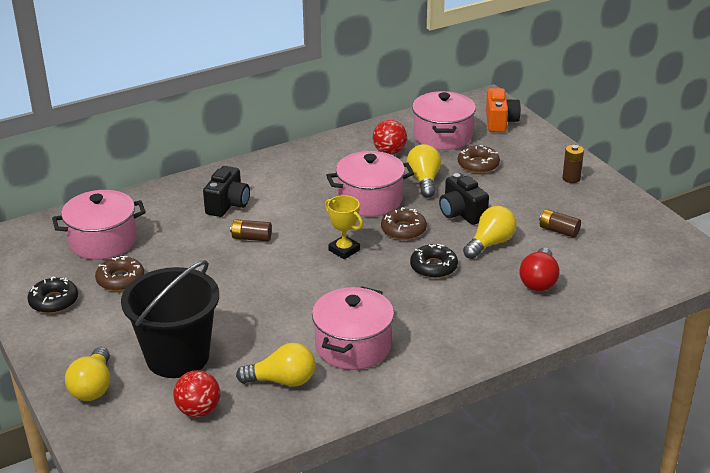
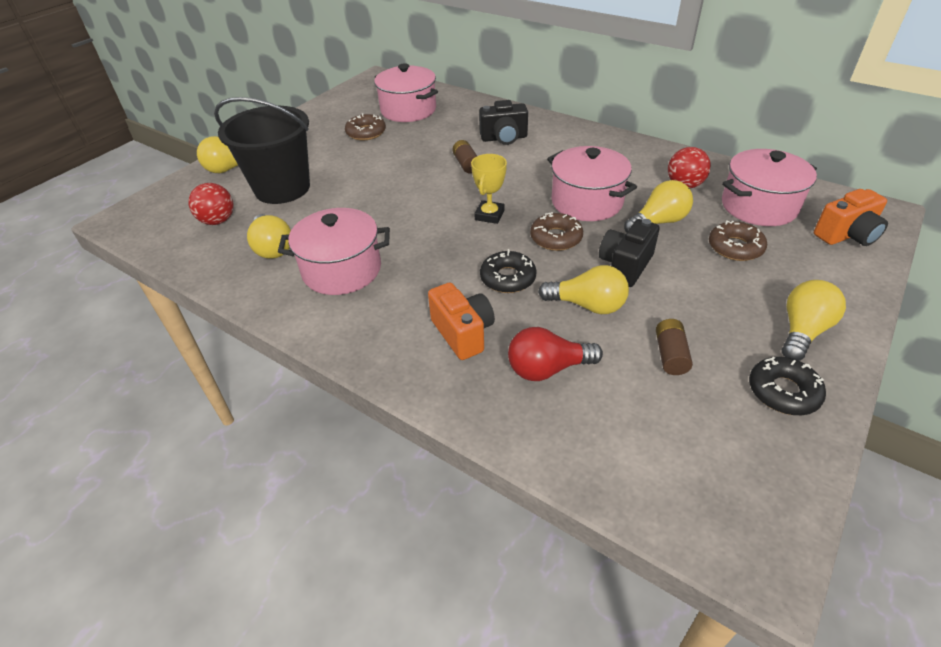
camera: 65 degrees right, 10 degrees up
(54, 301) = (323, 120): black donut -> black donut (783, 392)
(479, 305) = (463, 333): none -> orange camera
(571, 178) = (802, 331): brown battery -> yellow light bulb

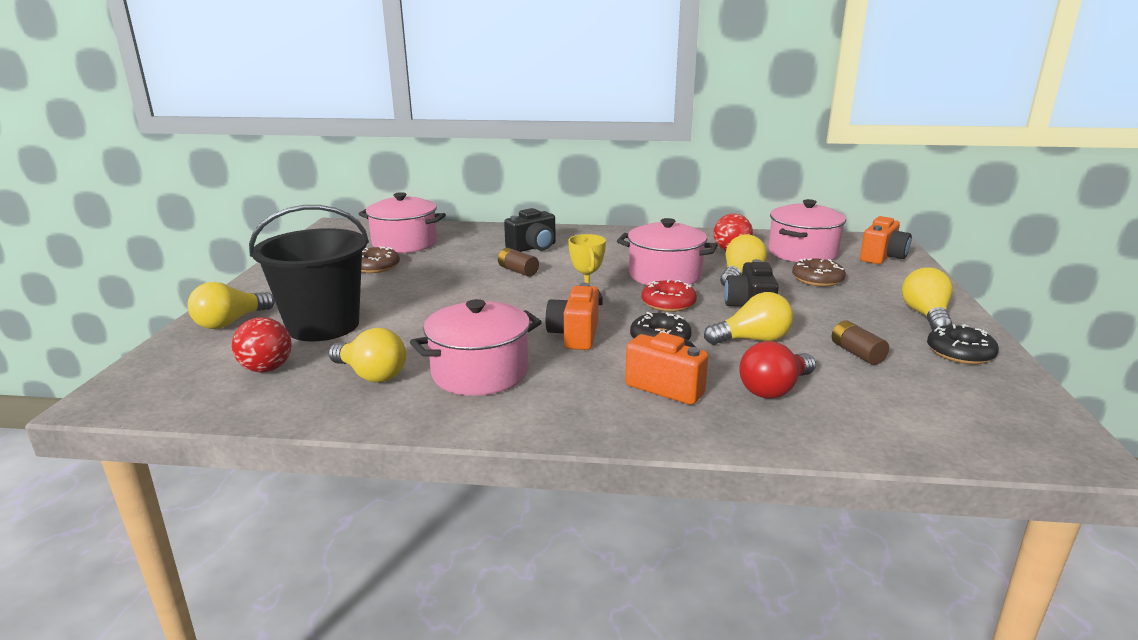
camera: 30 degrees left, 20 degrees down
(444, 252) = (575, 335): none -> orange camera
(556, 238) = (668, 303): brown donut -> red donut

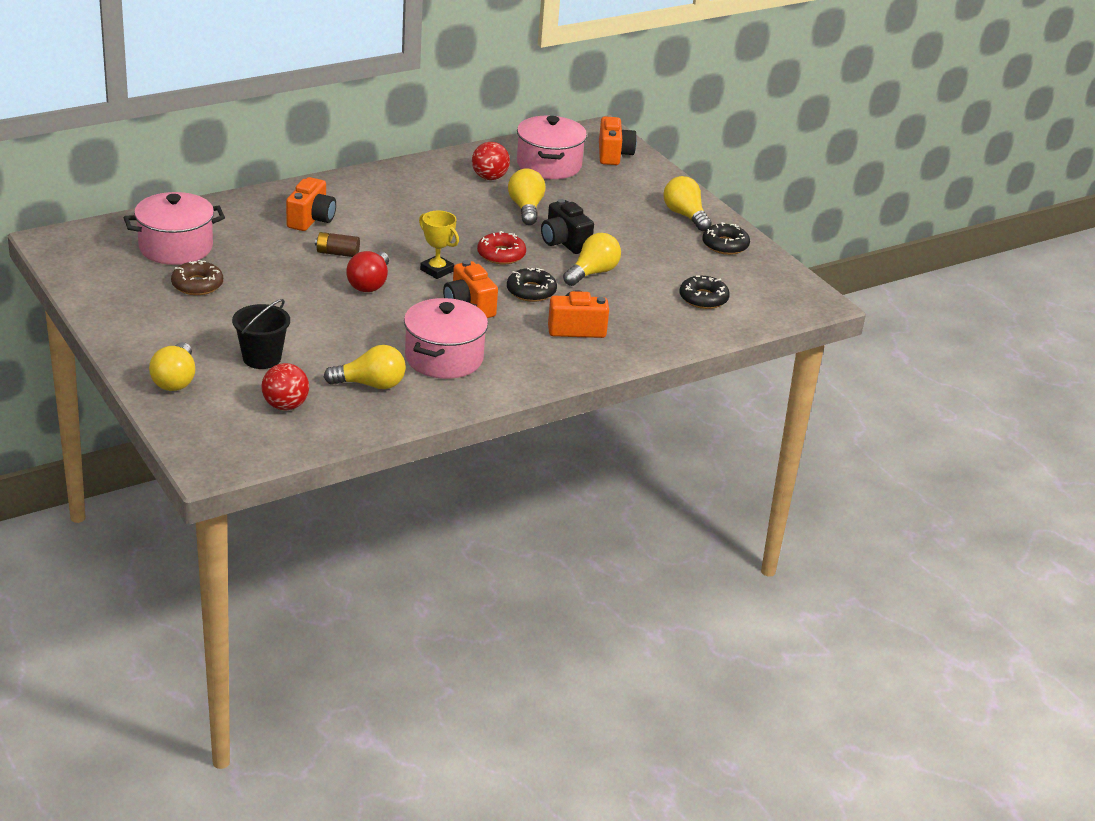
camera: 40 degrees left, 10 degrees up
(323, 326) = (262, 358): black bucket -> black bucket, size x0.58
(533, 248) = (311, 220): black camera -> orange camera
(665, 275) = (466, 224): pink pot -> none
(774, 389) = (640, 310): red light bulb -> red light bulb (370, 283)
(817, 279) = (586, 196): brown donut -> none
(856, 353) = (666, 265): brown battery -> none
(879, 399) = (703, 298): none -> black donut

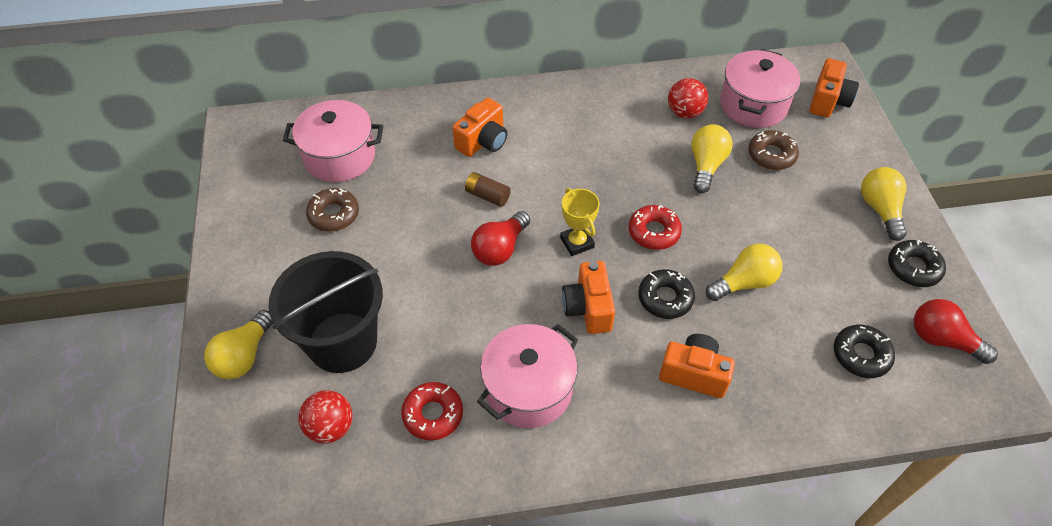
camera: 25 degrees right, 20 degrees up
(262, 358) = (342, 342): black bucket -> black bucket, size x1.72
(370, 384) = (433, 414): yellow light bulb -> red donut
(564, 242) = (729, 226): black camera -> none
(580, 195) = (771, 155): none -> brown donut
(762, 281) = (942, 340): none -> red light bulb

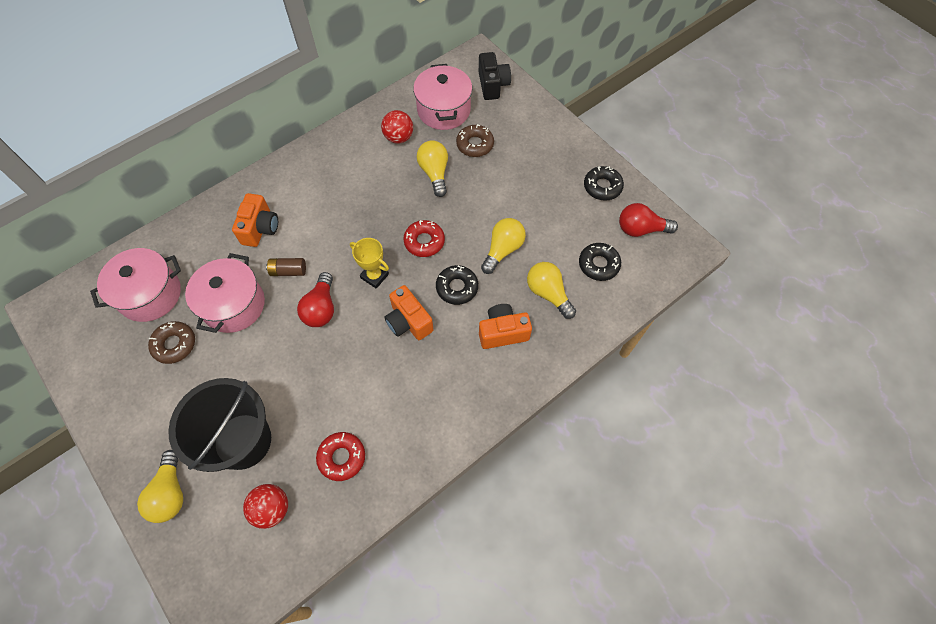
camera: 30 degrees left, 10 degrees up
(528, 389) = (399, 402): pink pot -> pink pot (234, 305)
(828, 101) = (493, 85): orange camera -> black camera
(880, 209) = (563, 154): yellow light bulb -> yellow light bulb (548, 293)

